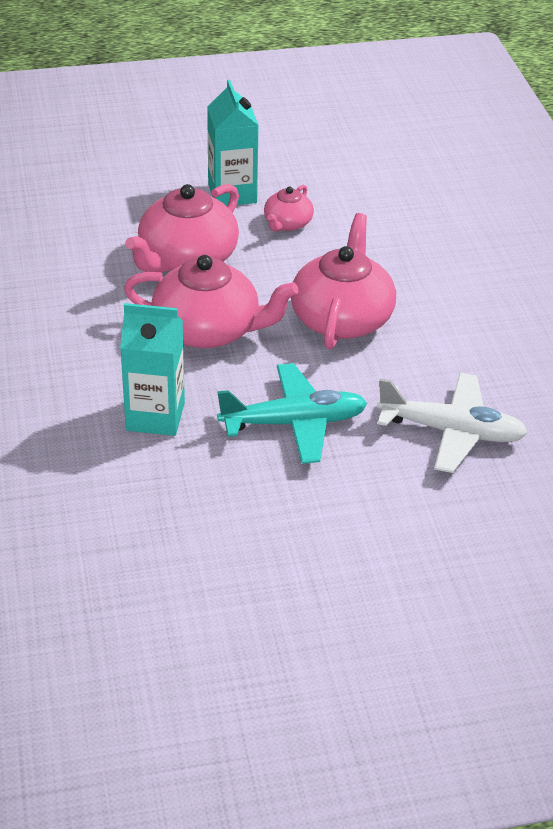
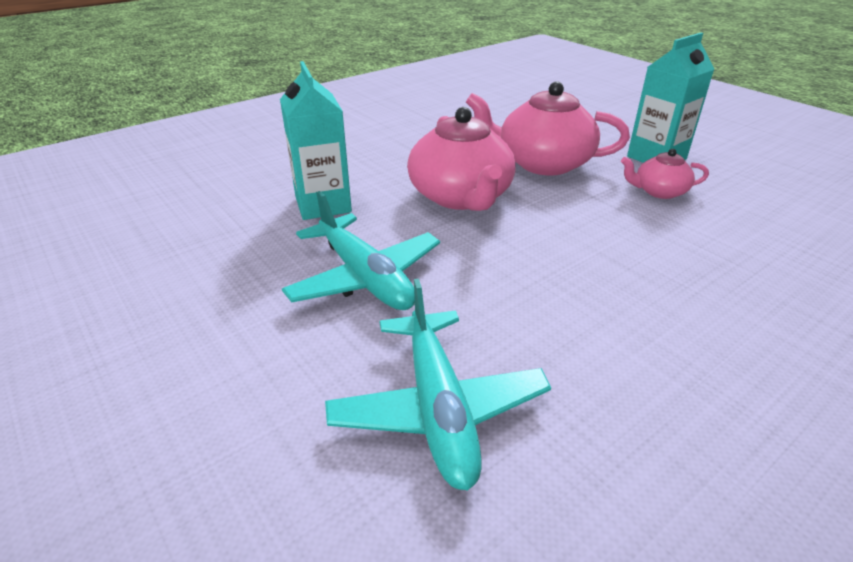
camera: 65 degrees right, 5 degrees down
(342, 318) = (561, 260): pink teapot -> none
(451, 432) = (438, 408): white plane -> turquoise plane

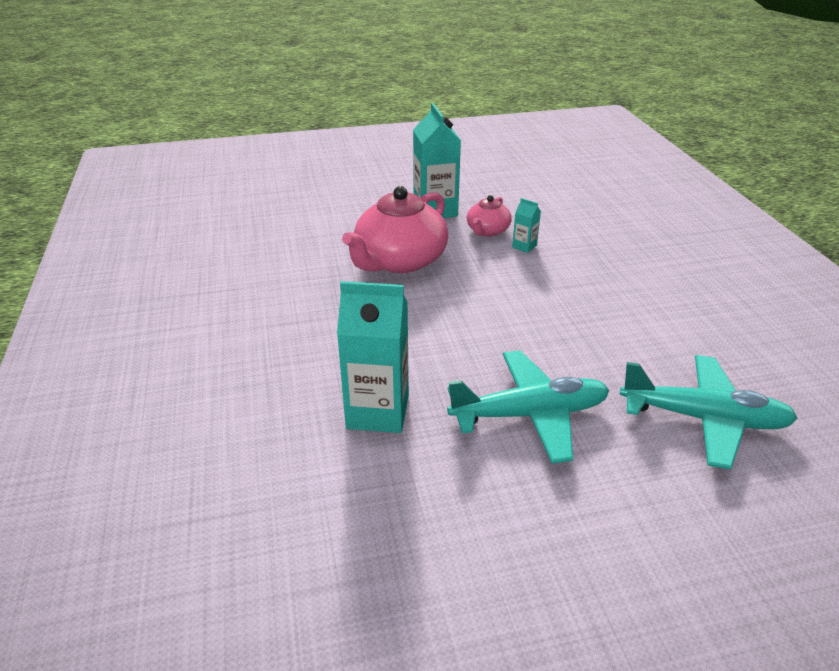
camera: 65 degrees left, 0 degrees up
(461, 196) = (426, 322): pink teapot -> none
(659, 218) = (524, 246): none -> turquoise carton

